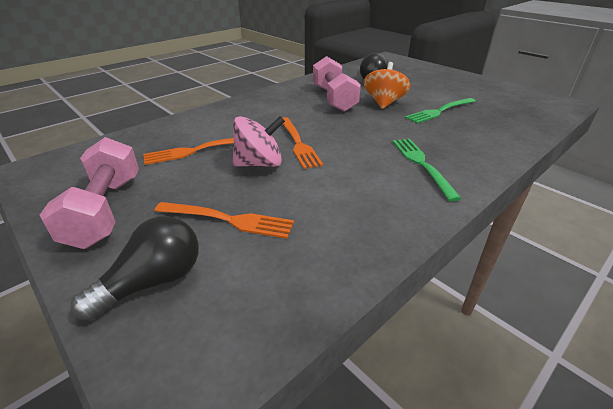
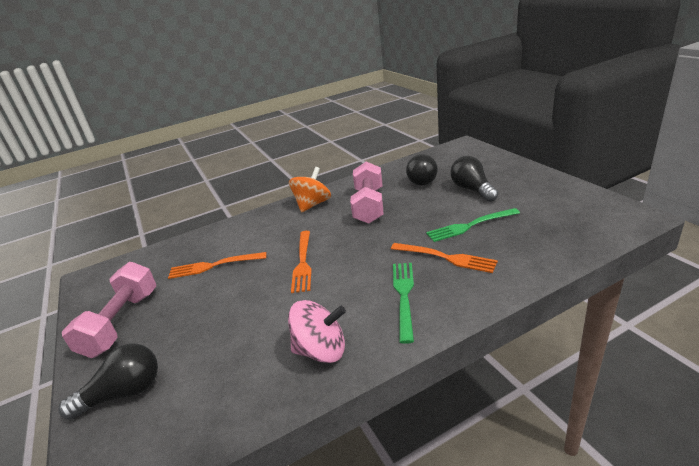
camera: 20 degrees right, 5 degrees down
(228, 220) = (202, 342): orange fork -> orange fork (446, 257)
(259, 164) = (257, 284): pink spinning top -> pink spinning top (321, 350)
(384, 103) = (416, 212): orange spinning top -> orange spinning top (312, 204)
(421, 87) = (472, 190): none -> black light bulb

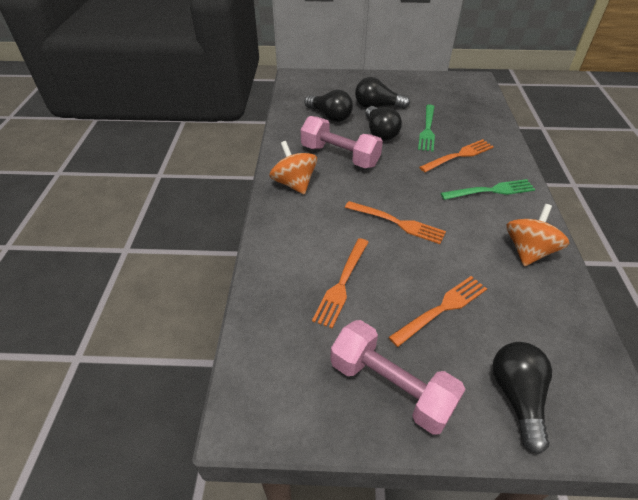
camera: 65 degrees left, 15 degrees up
(209, 320) = (441, 309): none -> orange fork
(321, 350) = (528, 251): pink spinning top -> orange spinning top
(404, 296) = (491, 191): green fork -> green fork turned 135 degrees clockwise
(429, 207) = (380, 132): none -> black light bulb

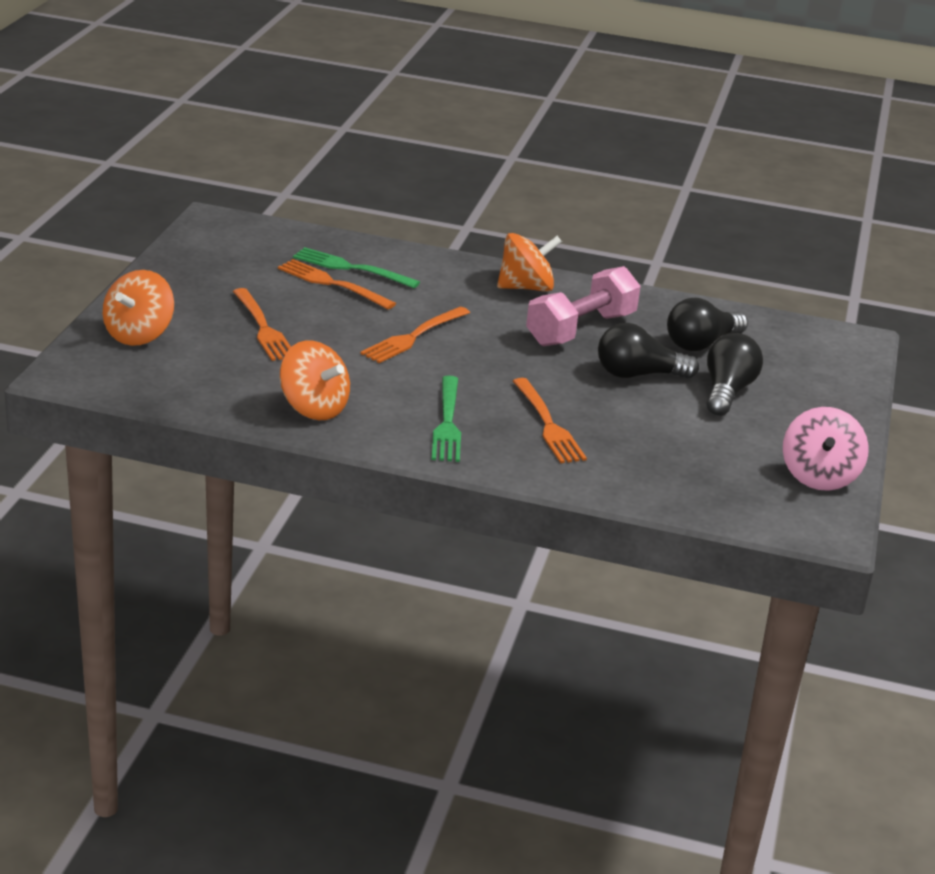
camera: 100 degrees right, 15 degrees down
(391, 387) = (195, 281): pink dumbbell -> none
(427, 129) = (636, 418): green fork -> green fork (351, 268)
(435, 82) = (819, 476): none -> pink spinning top
(517, 397) = (139, 335): black light bulb -> orange spinning top

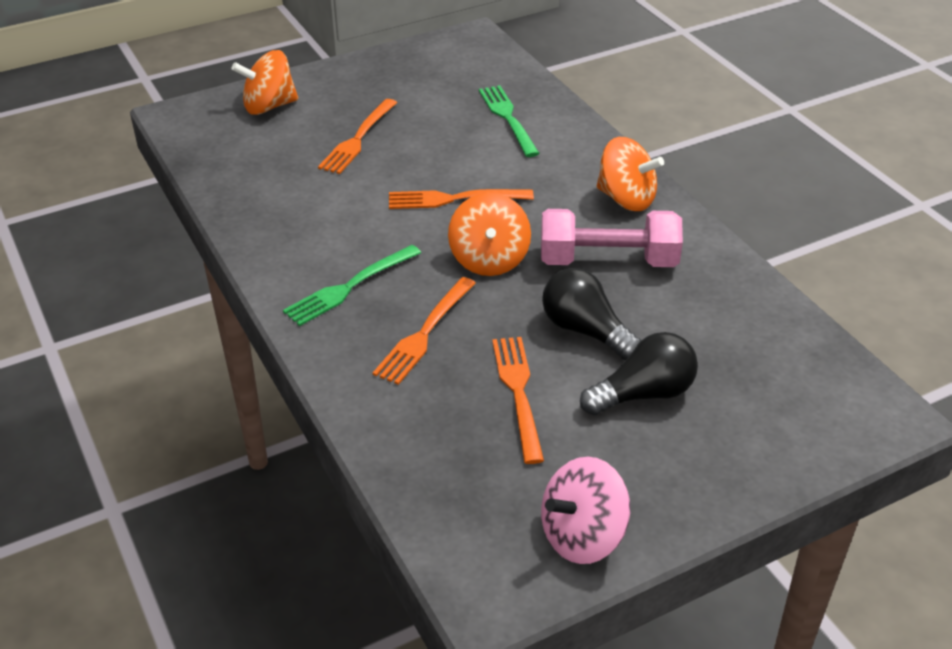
camera: 50 degrees right, 10 degrees up
(314, 408) = (278, 222): orange spinning top -> orange spinning top (489, 260)
(332, 284) = (470, 125): orange fork -> orange fork (518, 393)
(701, 343) = (703, 332): black light bulb -> none

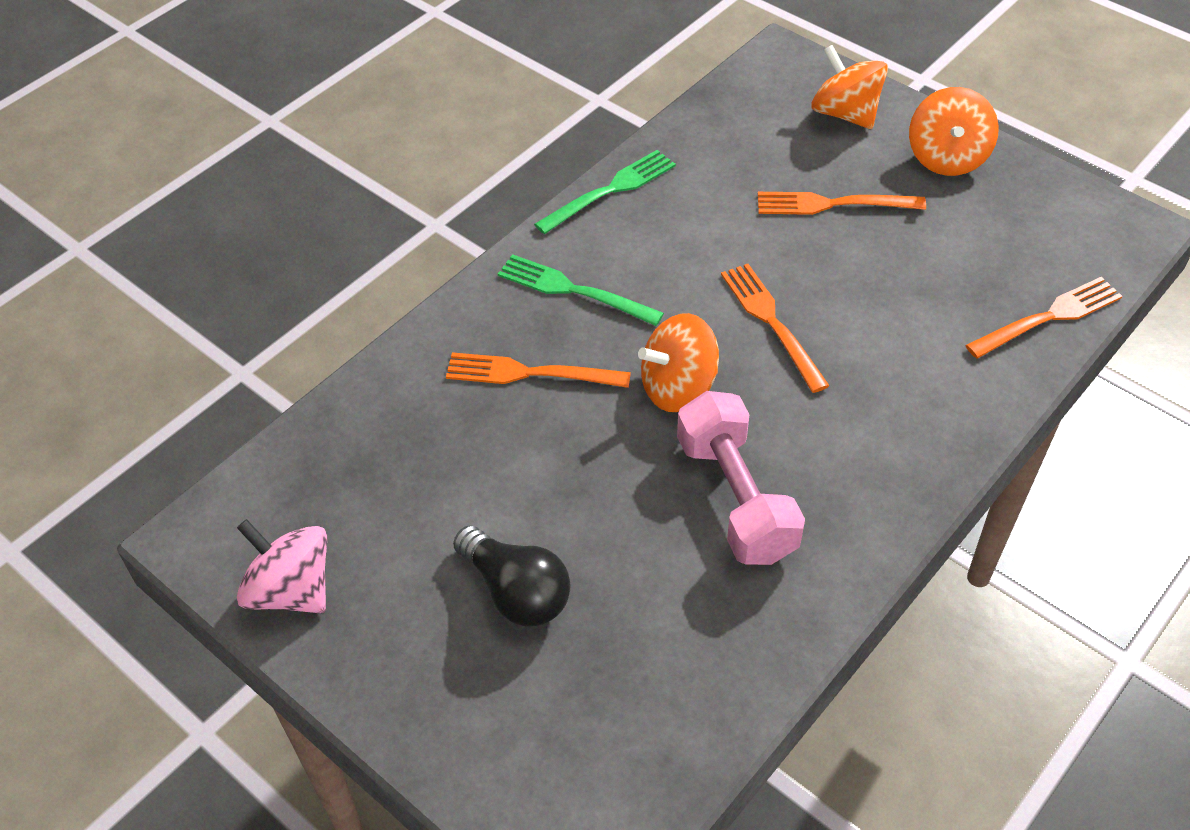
camera: 70 degrees right, 10 degrees up
(508, 118) = (969, 319): green fork -> green fork (610, 190)
(518, 393) = (473, 478): orange fork -> orange fork (1048, 317)
(586, 331) = (598, 510): black light bulb -> none
(626, 199) = (873, 484): orange spinning top -> orange spinning top (947, 158)

